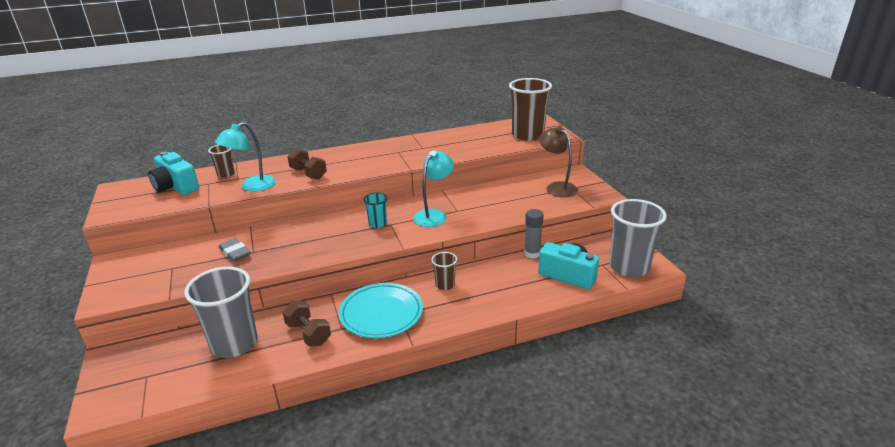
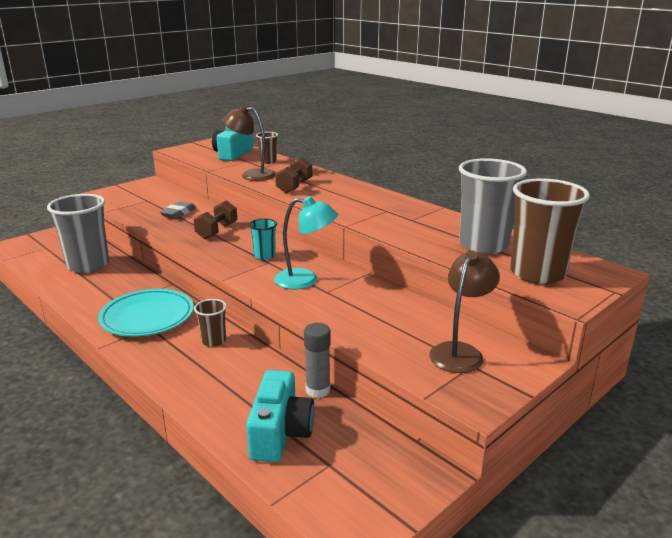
camera: 65 degrees right, 5 degrees down
(252, 186) = (251, 175): turquoise lamp -> brown lamp
(308, 333) = (107, 290): brown dumbbell -> brown dumbbell (217, 231)
(629, 267) = (338, 497): grey cup -> grey cup (483, 245)

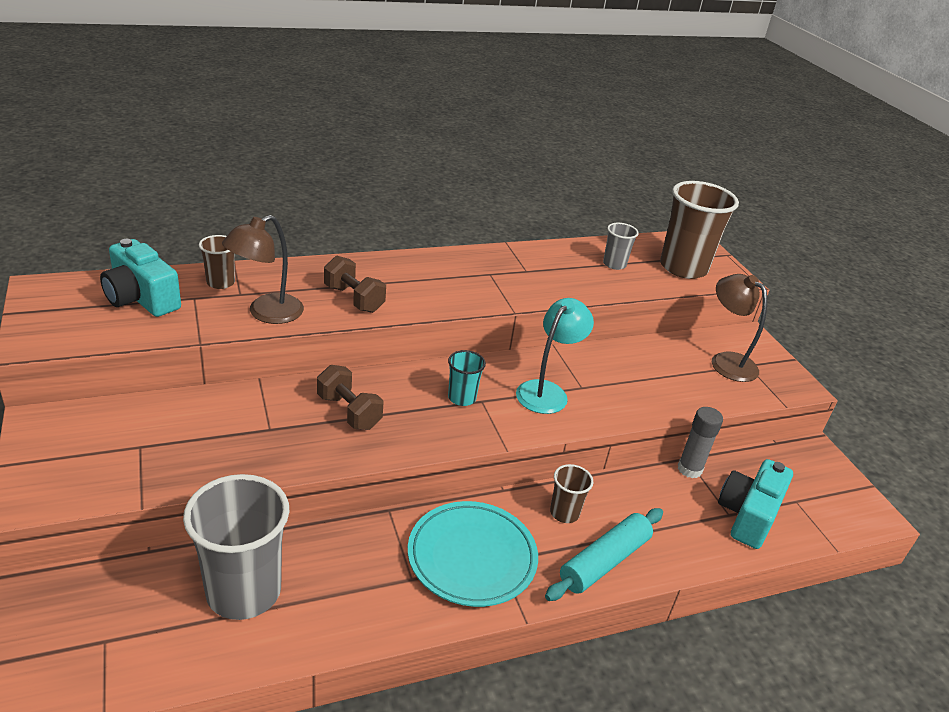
camera: 70 degrees left, 10 degrees up
(172, 366) = (604, 561): none -> turquoise rolling pin
(178, 213) = (240, 428): grey eraser -> none
(280, 433) = (748, 515): turquoise camera -> turquoise camera turned 90 degrees counterclockwise
(483, 245) = (614, 264): grey cup -> grey cup, size x0.48

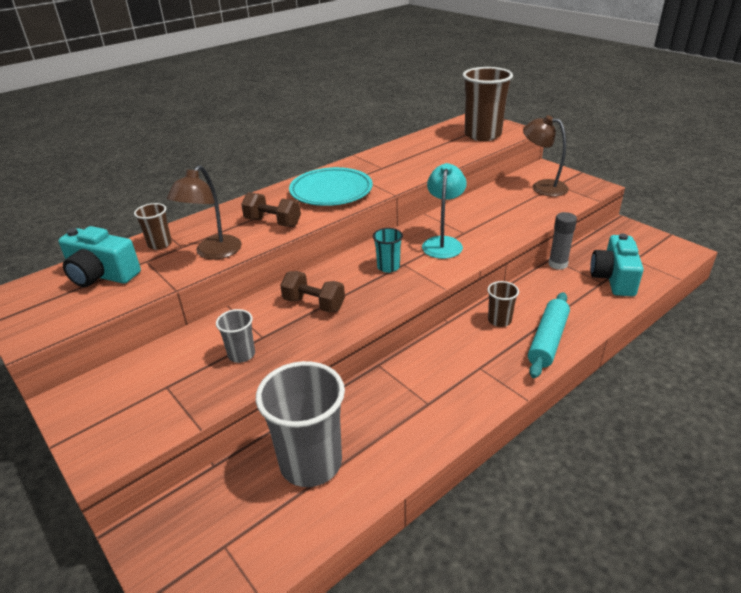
camera: 15 degrees left, 0 degrees up
(472, 557) = (459, 373): turquoise plate -> turquoise plate (331, 191)
(614, 264) = (437, 146): grey cup -> grey cup (241, 354)

